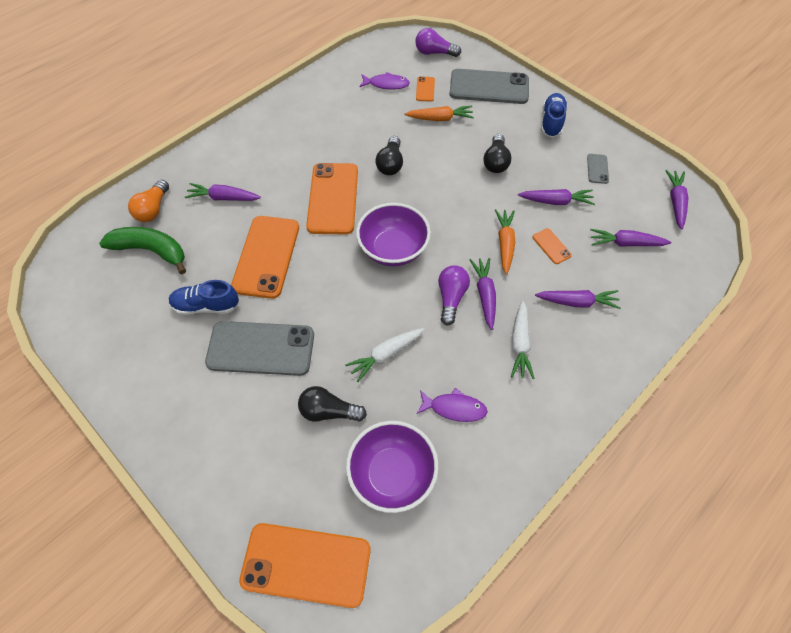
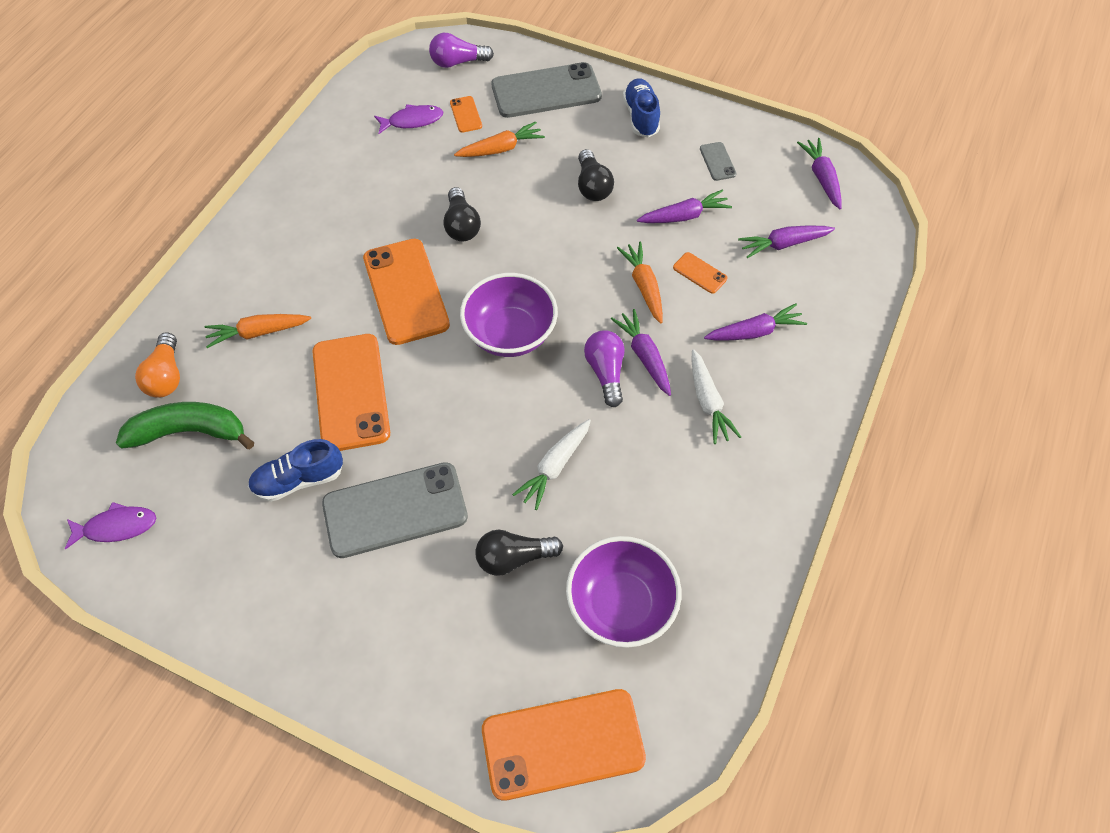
camera: 20 degrees left, 0 degrees up
(223, 198) = (258, 332): purple carrot -> orange carrot
(454, 408) = (662, 503): purple fish -> purple fish (116, 527)

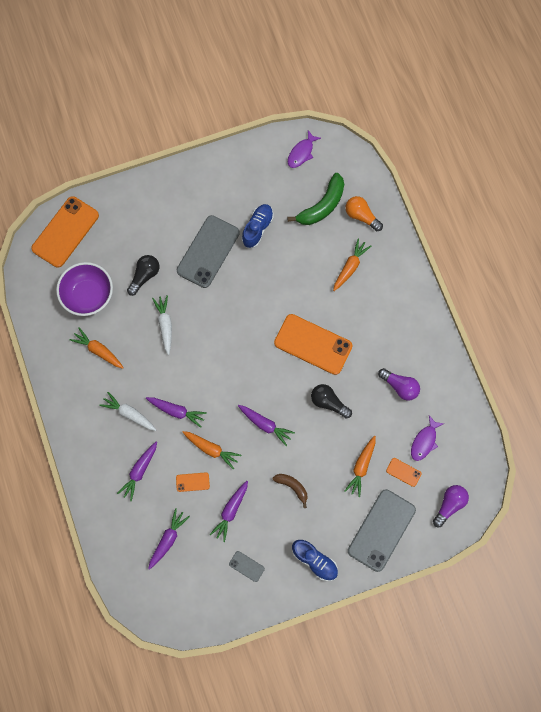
camera: 135 degrees right, 15 degrees up
(351, 392) = (280, 279): orange phone -> none
(510, 334) = (245, 367): purple bowl -> none
(592, 186) = (292, 487): black light bulb -> brown banana
(606, 372) = (185, 387): purple light bulb -> purple light bulb (400, 386)
(677, 514) = (98, 350): none -> orange carrot
(821, 178) = (184, 607): purple carrot -> purple carrot (265, 425)

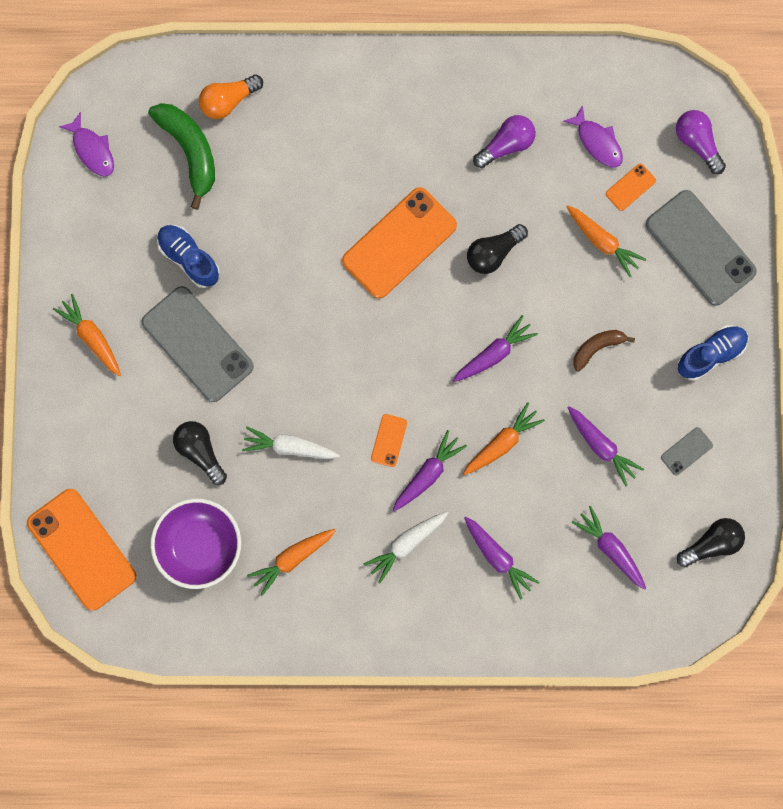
camera: 70 degrees left, 5 degrees up
(192, 482) = (540, 486): orange phone -> orange phone (389, 440)
(193, 603) = (712, 544): none -> black light bulb
(350, 267) = (301, 146): orange carrot -> orange carrot (91, 337)

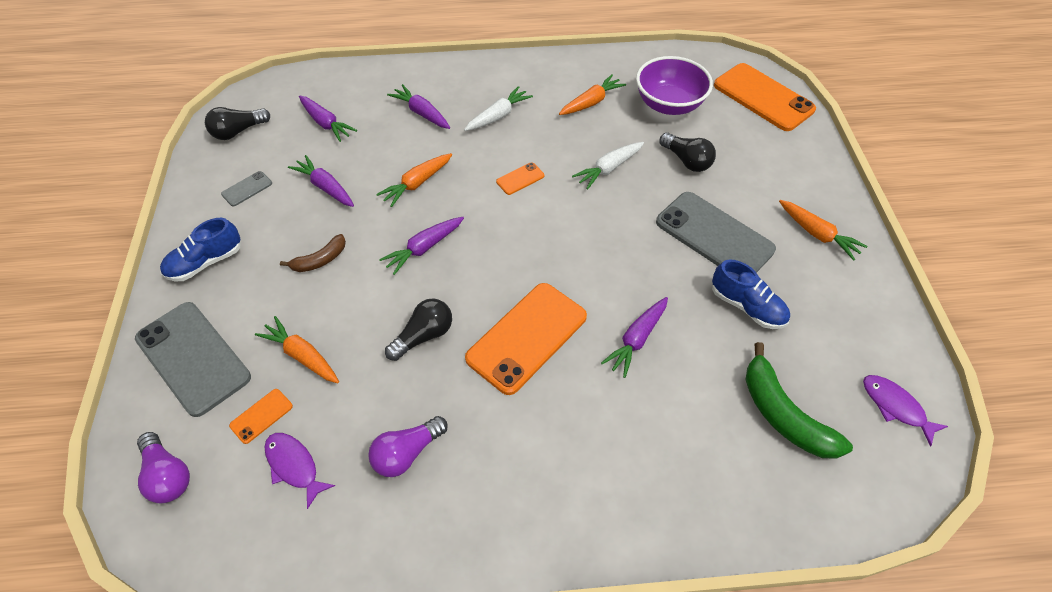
camera: 175 degrees right, 25 degrees down
(228, 100) = (756, 479): orange light bulb -> none
(289, 447) = (608, 169): white carrot -> white carrot turned 135 degrees clockwise
(389, 440) = (520, 179): orange phone -> orange phone turned 45 degrees clockwise
(428, 474) = (483, 159): purple carrot -> purple carrot (636, 339)

